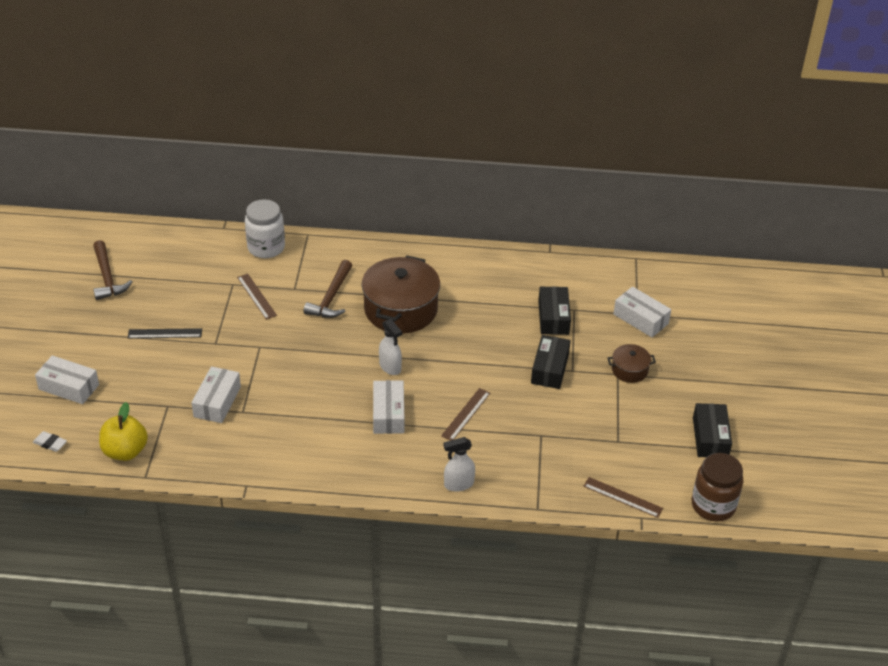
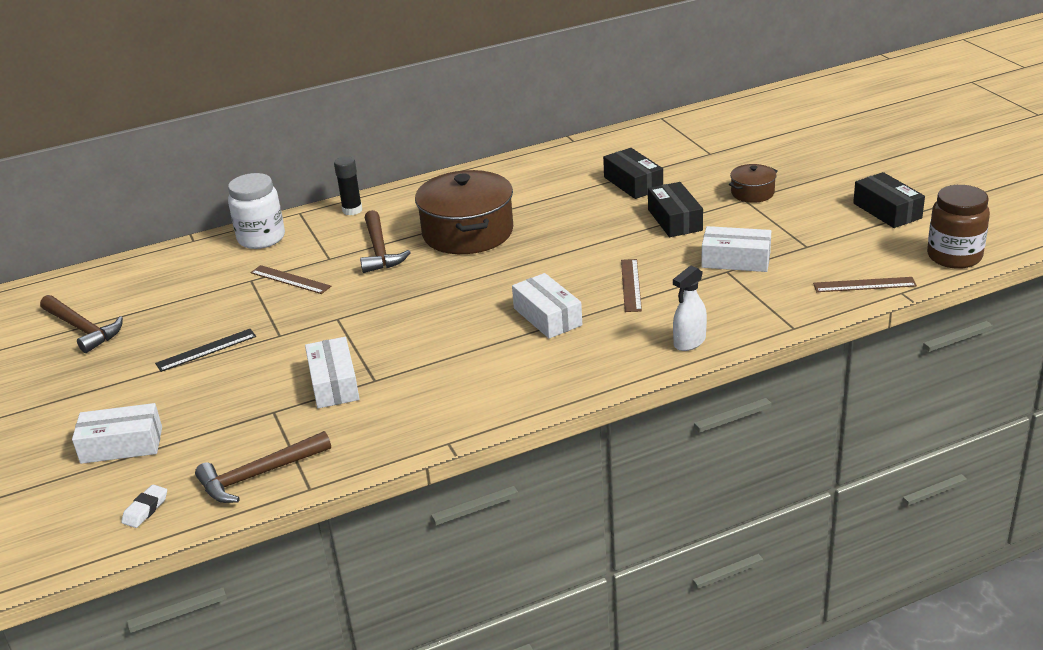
camera: 25 degrees left, 10 degrees down
(50, 443) = (145, 509): white eraser -> white eraser turned 60 degrees counterclockwise
(125, 451) = (259, 475): yellow apple -> brown hammer
(343, 249) = (352, 210): none -> black glue stick
(390, 367) = (507, 279): white spray bottle -> none
(640, 319) = (717, 155): white box -> white box (736, 260)

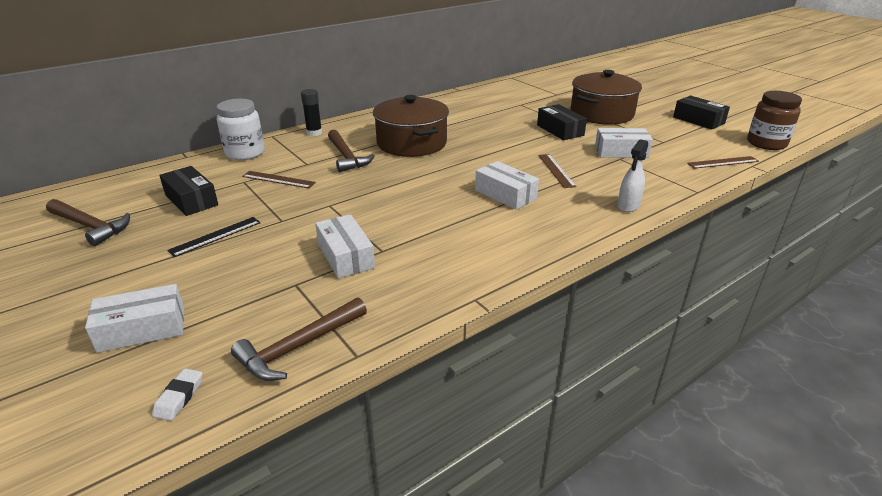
camera: 15 degrees left, 0 degrees up
(633, 183) = (516, 111): black box -> black box (191, 200)
(752, 193) = (601, 114): brown pot -> brown pot, size x2.10

